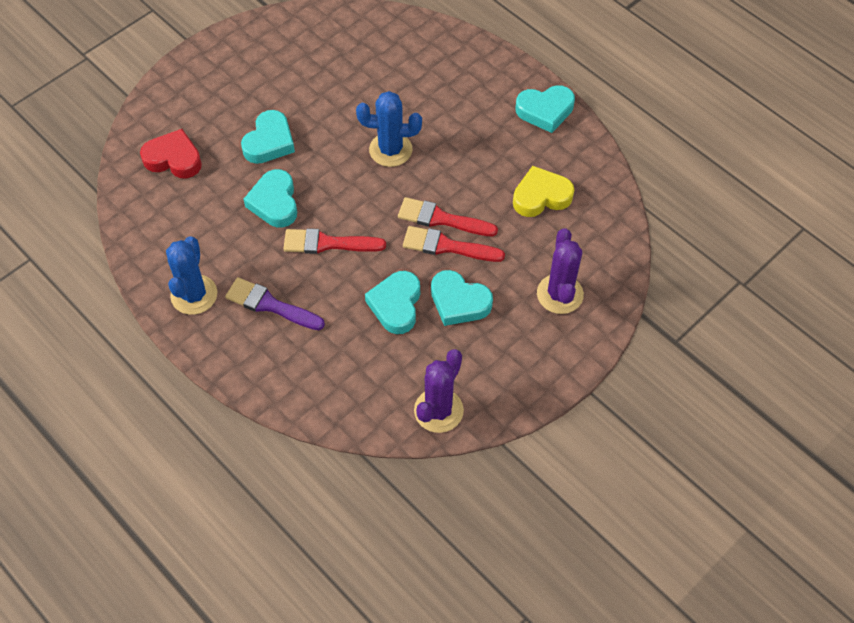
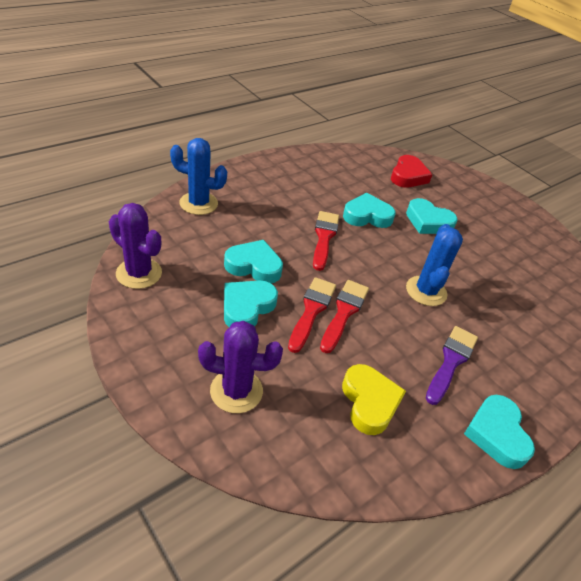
camera: 90 degrees right, 15 degrees down
(194, 295) = (287, 170): blue cactus -> blue cactus (198, 203)
(270, 305) = (271, 201): purple brush -> purple brush (451, 361)

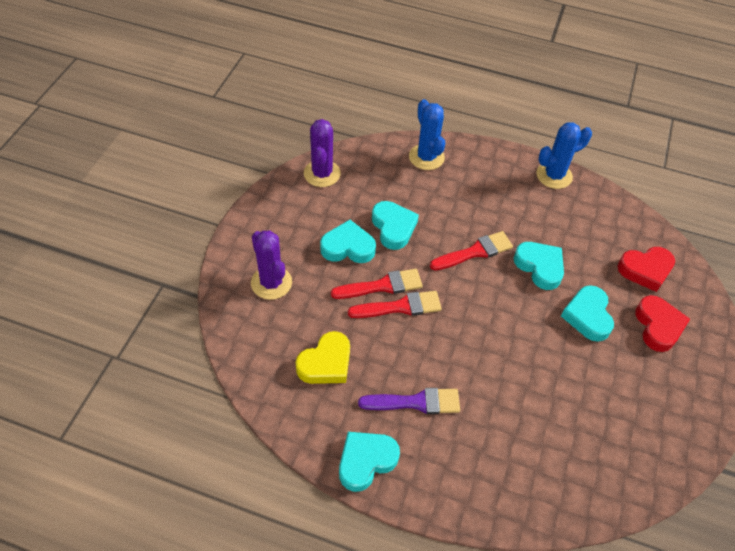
camera: 60 degrees right, 10 degrees up
(426, 291) = (483, 352): blue cactus -> blue cactus (554, 175)
(457, 199) = (658, 326): none -> red heart

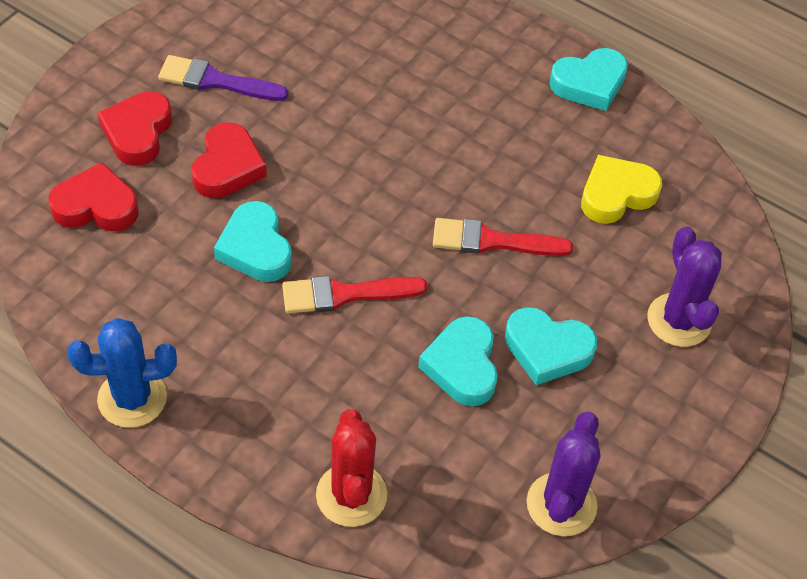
camera: 165 degrees left, 0 degrees up
(382, 286) = (510, 276): red brush -> none
(415, 402) = (510, 125): purple brush -> purple brush (216, 81)
(426, 157) = (351, 495): blue cactus -> red cactus
(587, 316) = (227, 167): turquoise heart -> red heart

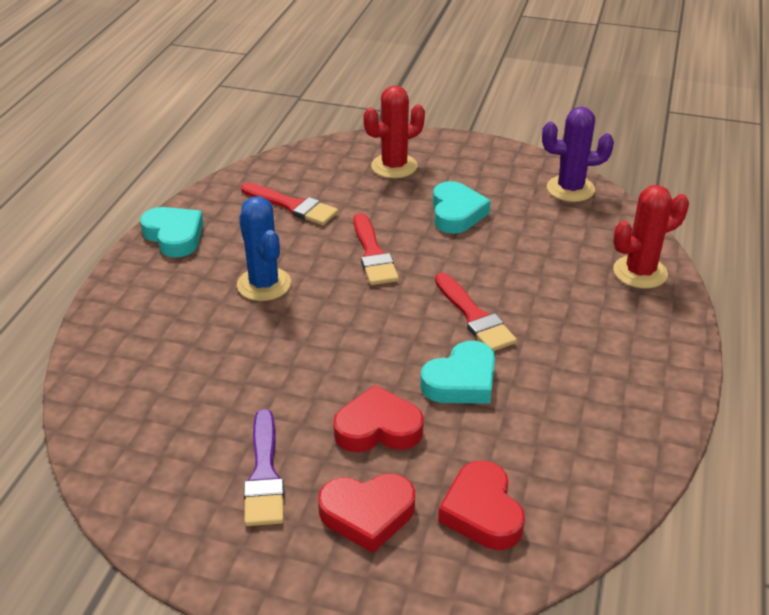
camera: 105 degrees left, 15 degrees down
(132, 398) = (662, 409): blue cactus -> blue cactus (264, 284)
(462, 366) = (498, 246): turquoise heart -> none
(616, 194) = (292, 206): yellow heart -> red brush
(679, 320) = (394, 166): purple cactus -> red cactus

